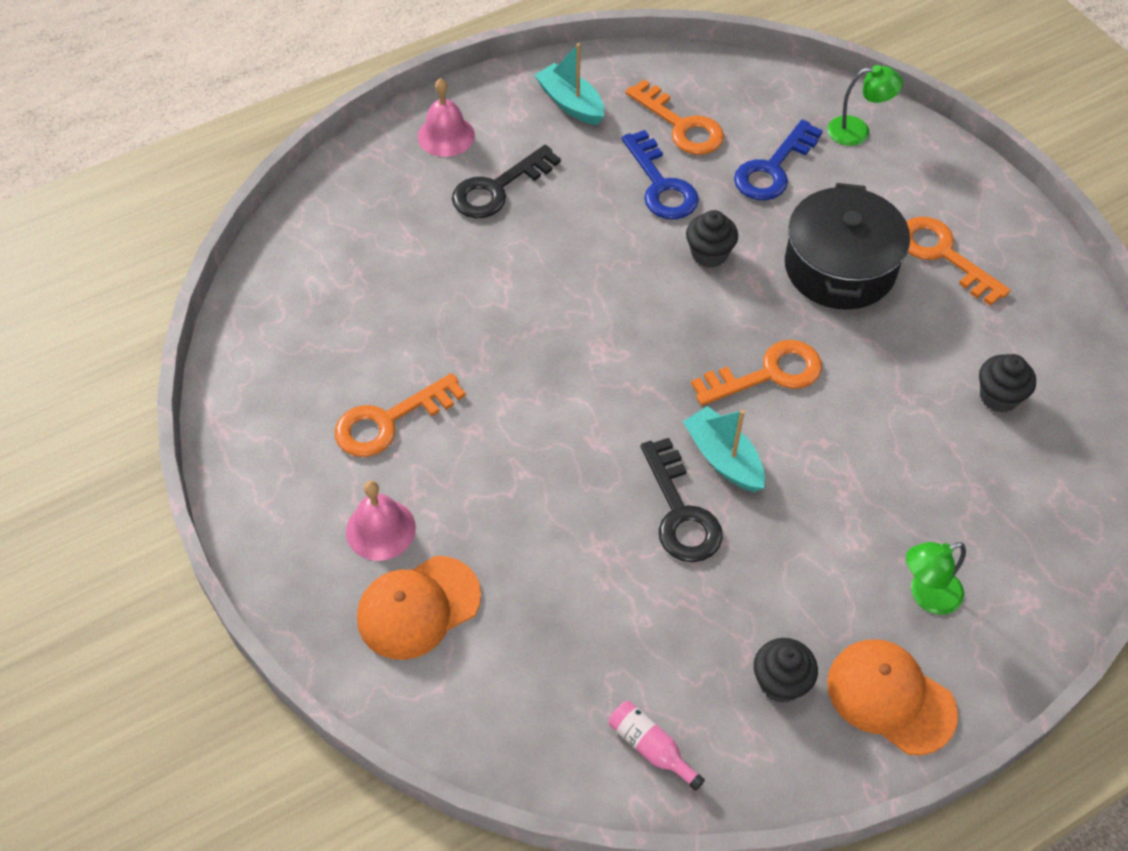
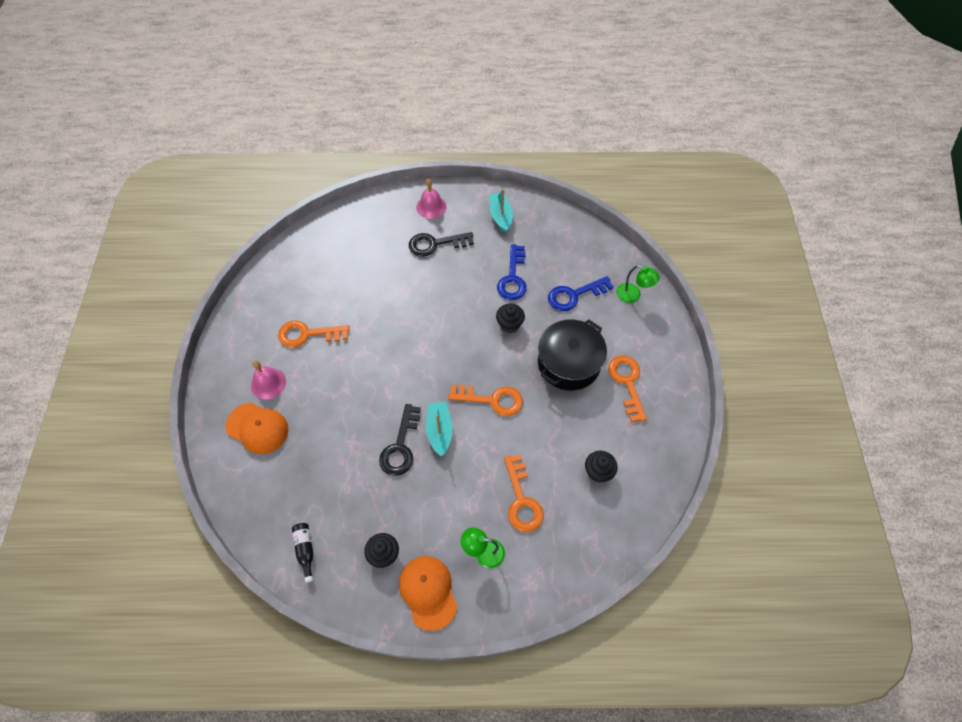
camera: 30 degrees right, 5 degrees up
(418, 607) = (257, 428): orange cap -> orange cap turned 150 degrees counterclockwise
(651, 747) = (305, 550): pink bottle -> black bottle
(680, 125) = (545, 251): orange key -> orange key (522, 499)

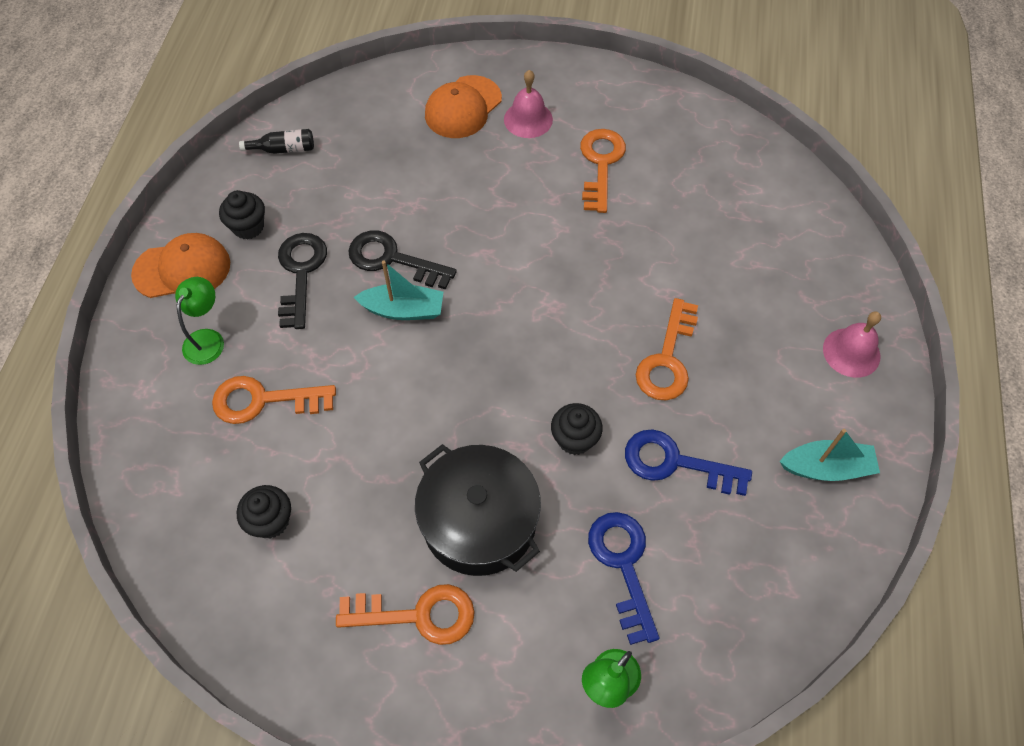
camera: 100 degrees right, 0 degrees up
(435, 244) = (762, 348): black key -> black key (300, 273)
(492, 400) = (437, 387): orange key -> orange key (667, 359)

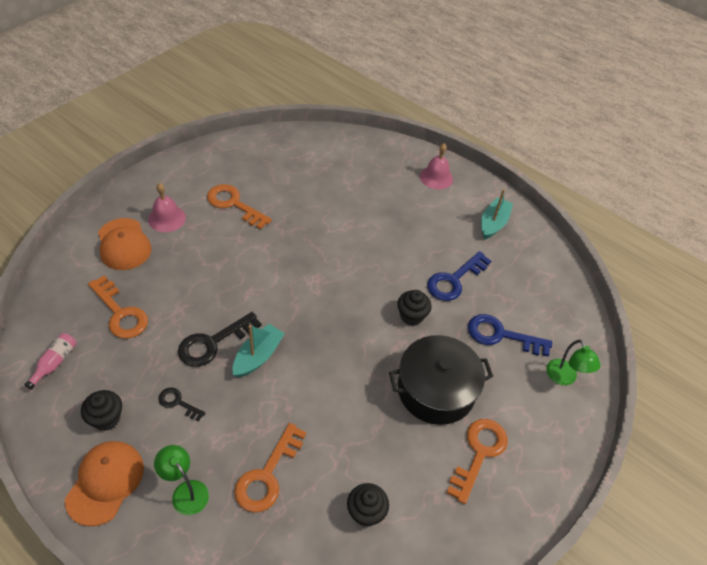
camera: 65 degrees left, 10 degrees down
(284, 149) = (55, 363): black bottle -> pink bottle
(300, 273) = (178, 403): black key -> black key, size x0.55
(667, 359) = (389, 248): orange key -> orange key (120, 313)

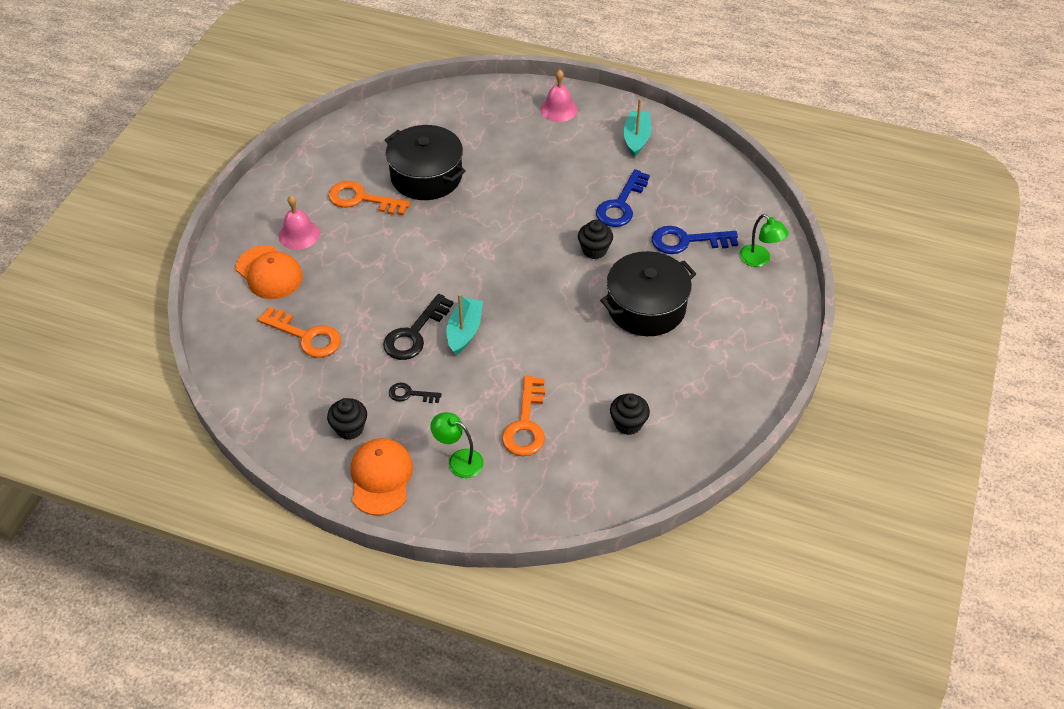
camera: 15 degrees left, 0 degrees up
(55, 363) = (269, 399): pink bottle -> none
(297, 201) = (426, 176): none -> black pot
(479, 453) = (707, 346): orange key -> none

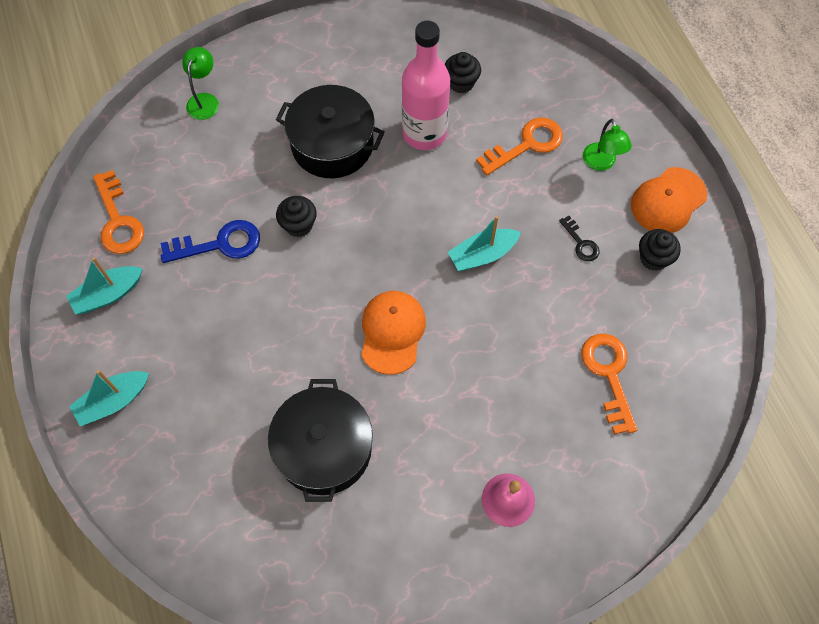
camera: 130 degrees left, 15 degrees up
(269, 273) = (577, 479): orange cap -> orange cap (392, 332)
(362, 199) = (410, 482): orange key -> orange key (118, 220)
(414, 333) = (521, 290): black key -> none
(558, 109) = (113, 401): pink bell -> turquoise boat
(602, 367) = (424, 133): none -> pink bottle
(687, 241) = (225, 163): blue key -> none

